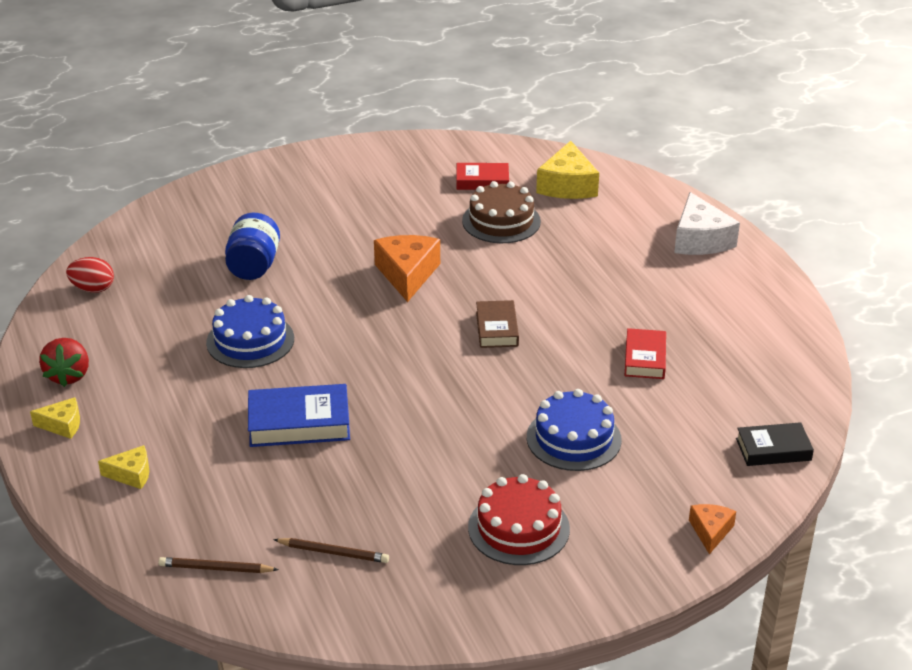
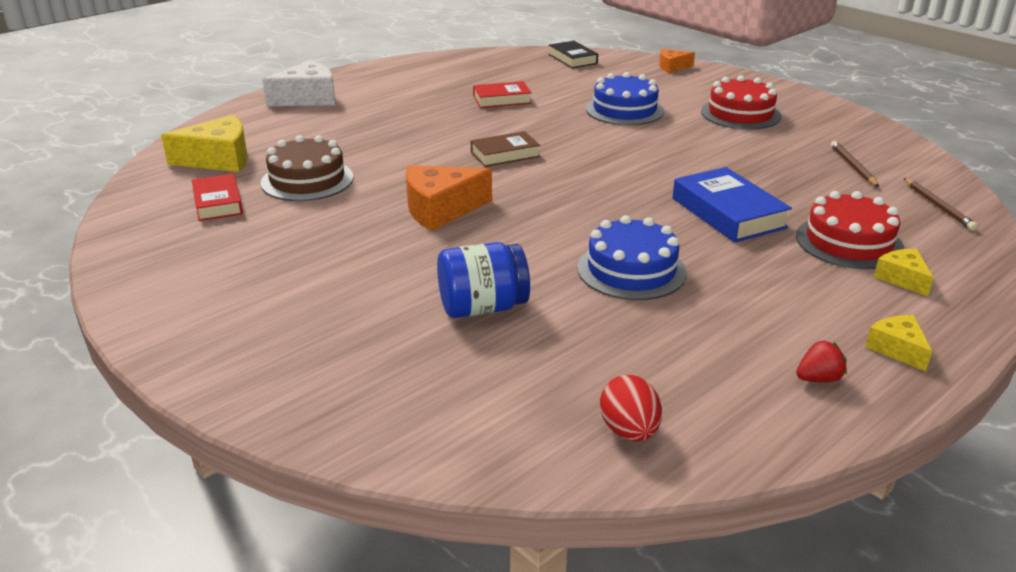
camera: 110 degrees left, 5 degrees down
(68, 375) = (818, 379): red strawberry -> red strawberry, size x0.62
(202, 472) = (849, 242): none -> red cake

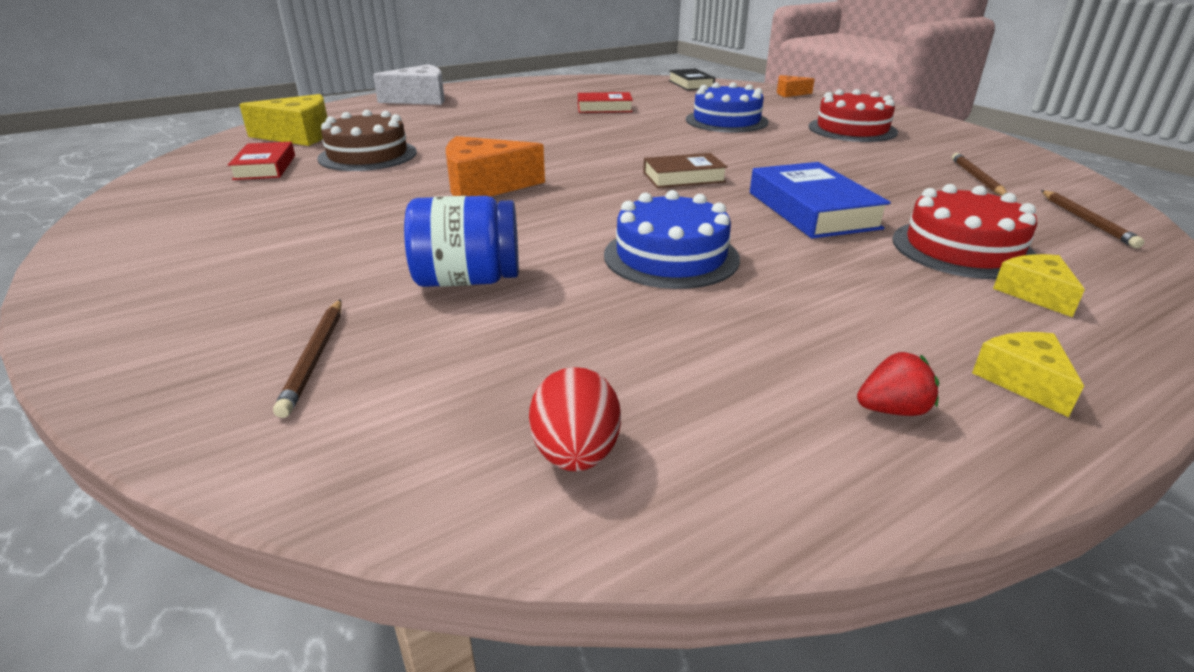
camera: 10 degrees right, 0 degrees up
(409, 385) = (315, 358): none -> brown pencil
(505, 154) = (582, 147): brown book -> brown book (683, 177)

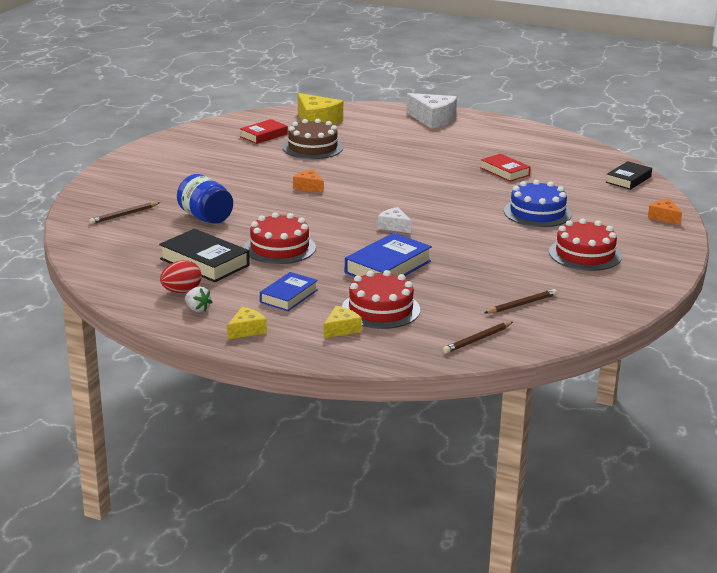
camera: 55 degrees right, 5 degrees down
(484, 186) = (309, 187): orange cheese -> orange cheese, size x0.56
(576, 454) = (118, 267): red egg -> red egg (181, 291)
(660, 335) = (204, 262): none -> black book
(671, 256) = (279, 248): blue cake -> red cake
(683, 177) = (394, 226): brown book -> white cheese
(876, 299) = (289, 296): none -> blue book
(892, 410) = (197, 309): red strawberry -> white strawberry

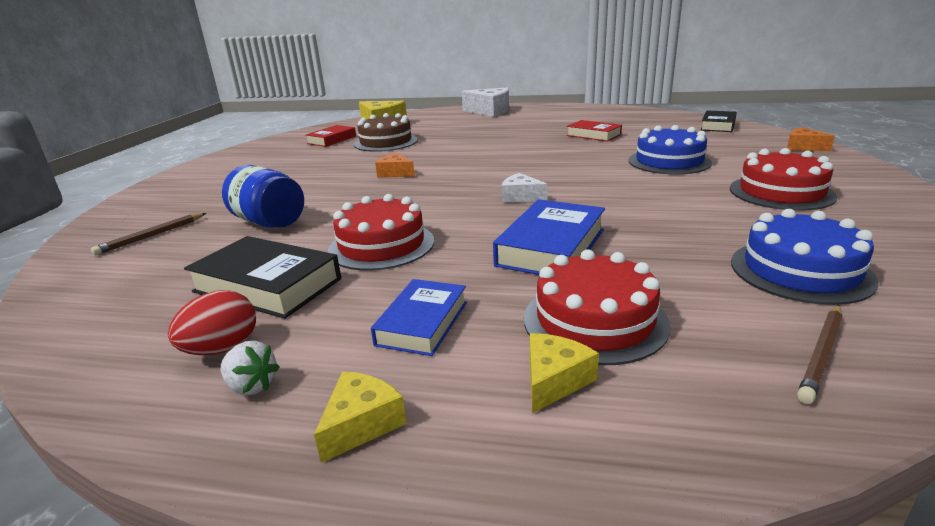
camera: 10 degrees left, 0 degrees up
(521, 304) = (800, 271): brown pencil -> blue cake

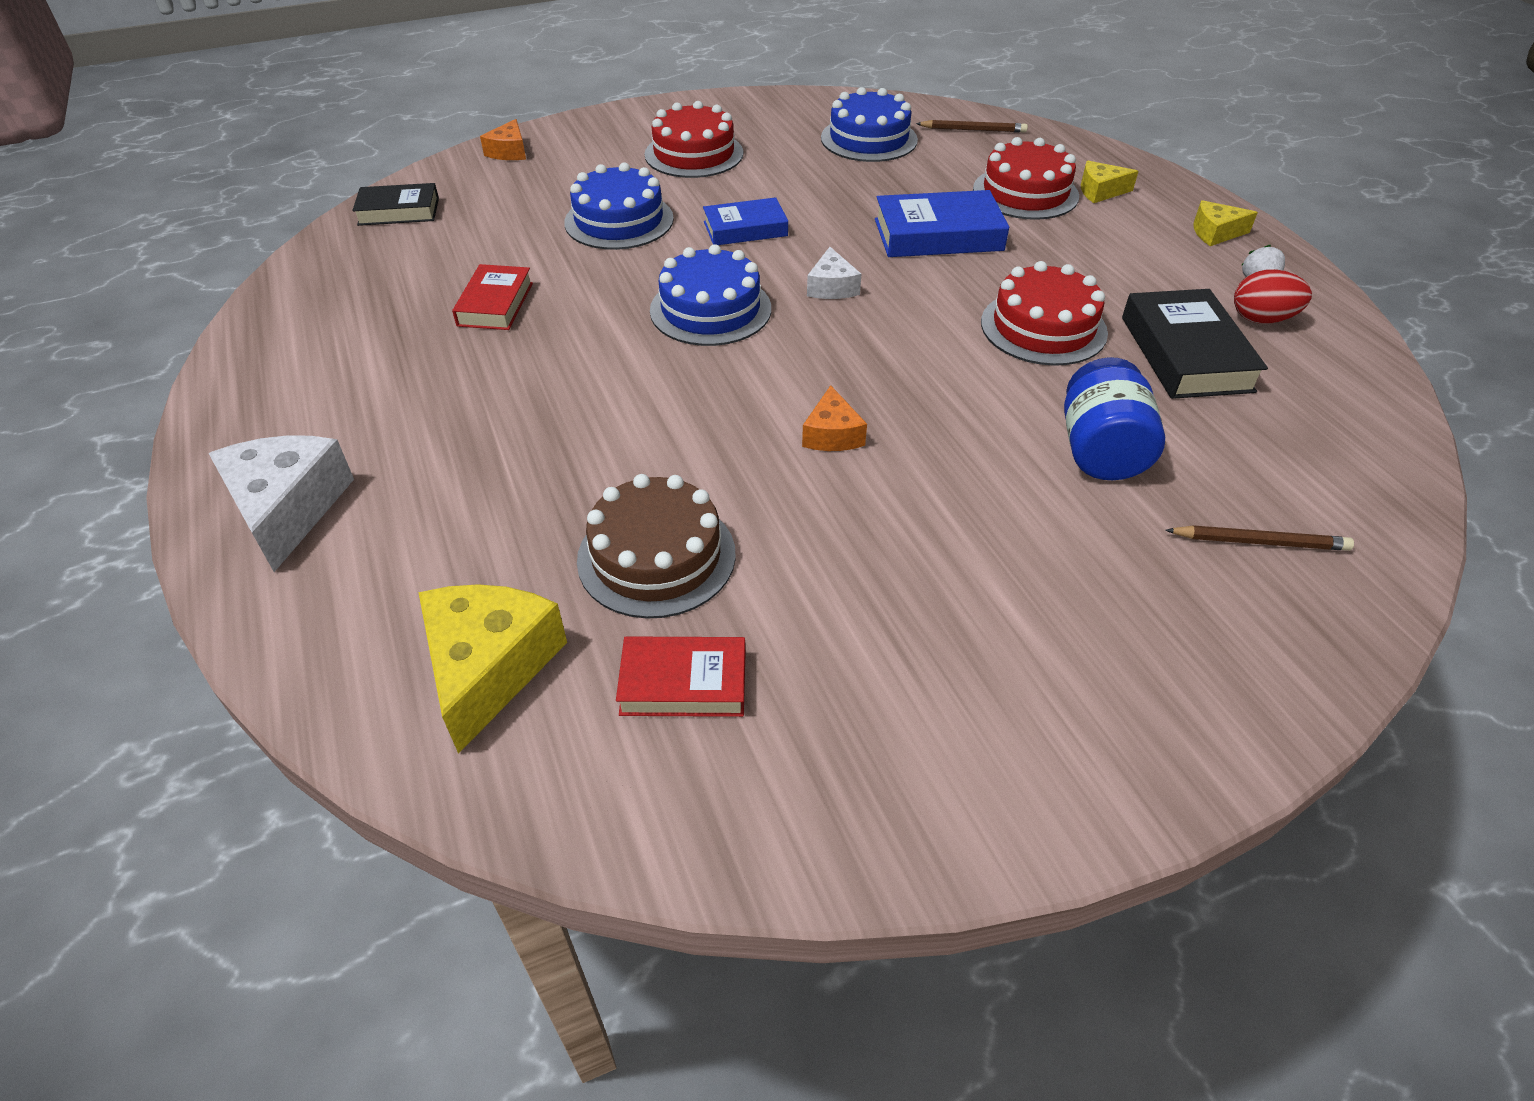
camera: 125 degrees left, 20 degrees up
(422, 323) = (1116, 251): blue book -> blue book (745, 229)
(535, 168) = (710, 309): none -> blue cake

